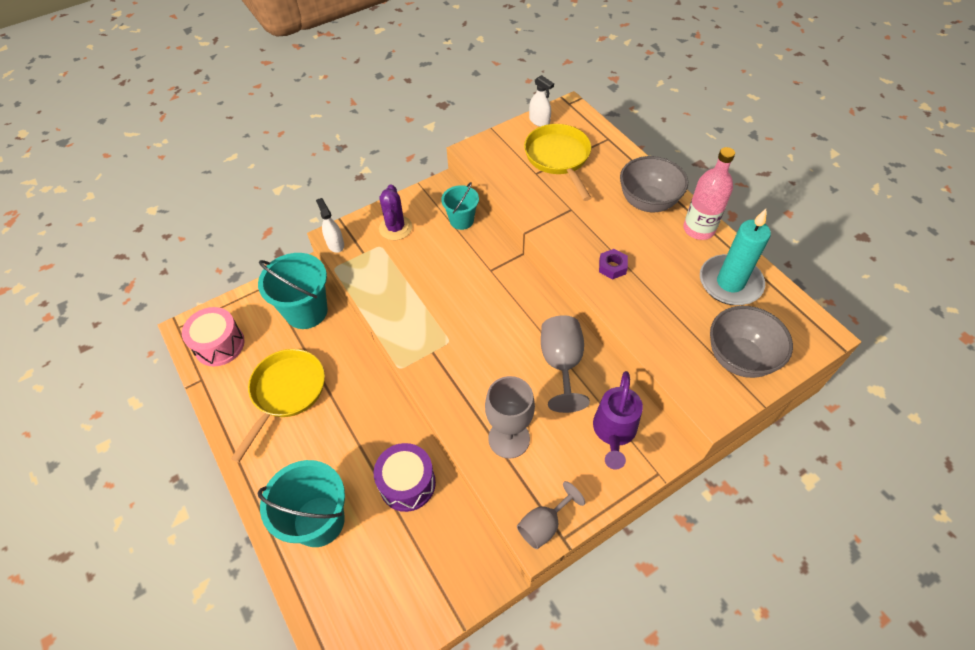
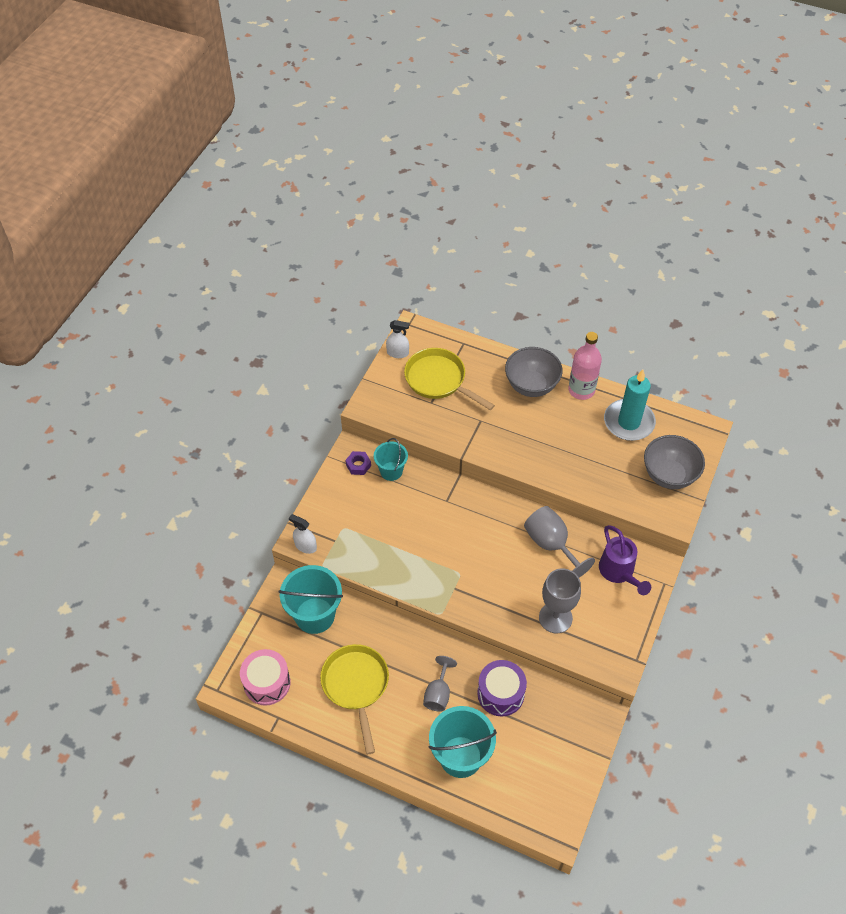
camera: 35 degrees left, 0 degrees up
(395, 228) = (343, 506): purple cactus -> none
(544, 525) = (619, 659): grey goblet -> grey goblet (438, 693)
(612, 267) = (543, 452): purple nut -> purple nut (358, 465)

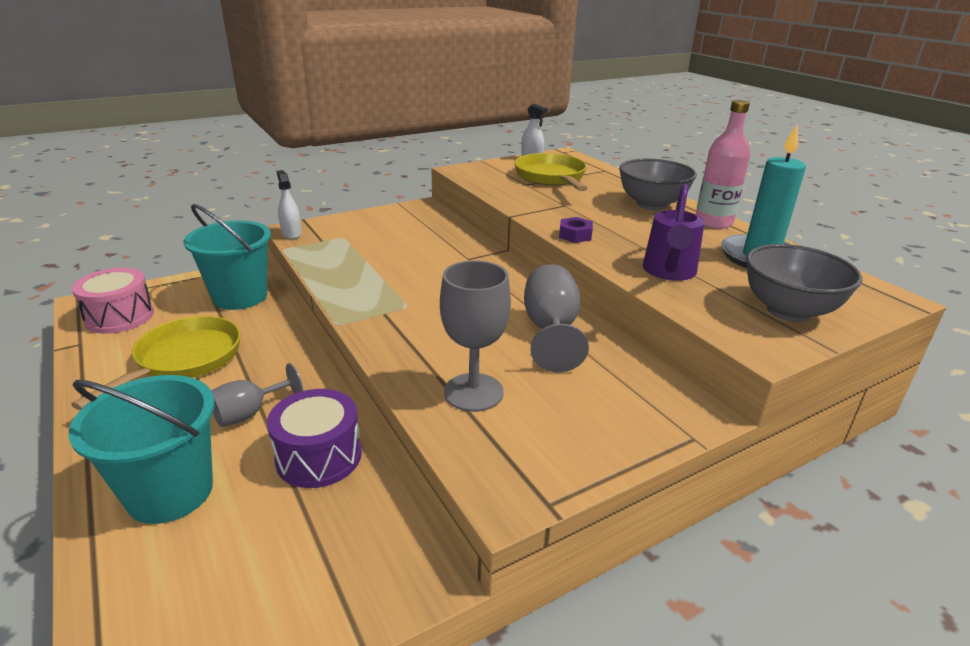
camera: 35 degrees right, 25 degrees down
(358, 465) = (415, 214): purple nut -> purple nut (575, 235)
(391, 471) = (440, 226): turquoise bucket -> none
(619, 572) = (624, 393): purple watering can -> purple watering can (669, 272)

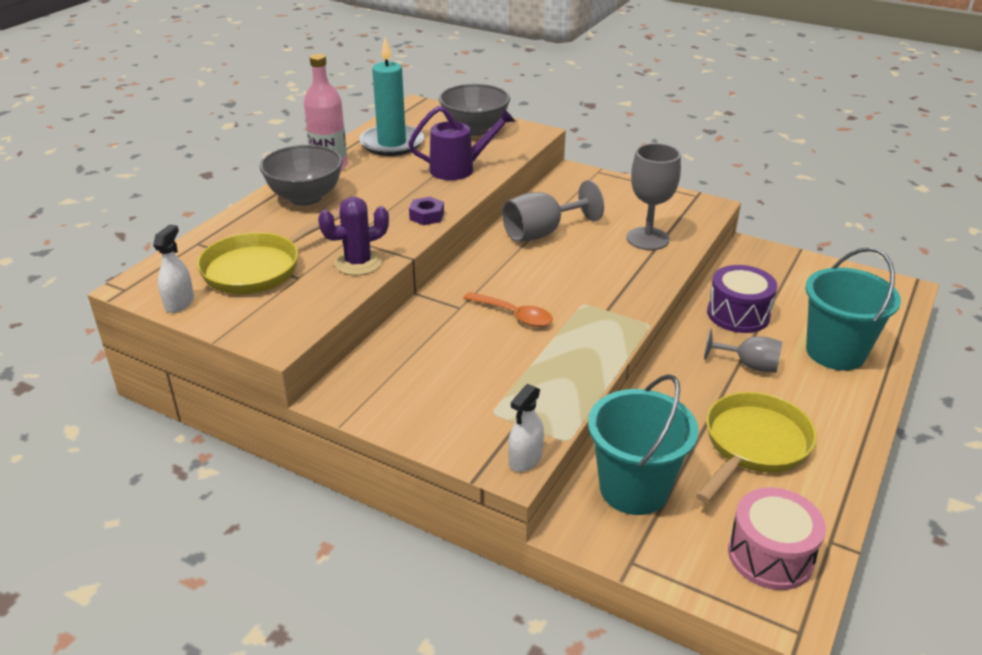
camera: 120 degrees left, 5 degrees up
(184, 360) = (753, 445): yellow pan -> yellow pan turned 135 degrees clockwise
(431, 273) = (514, 315): none -> orange spoon
(524, 200) = (358, 263): none -> purple cactus

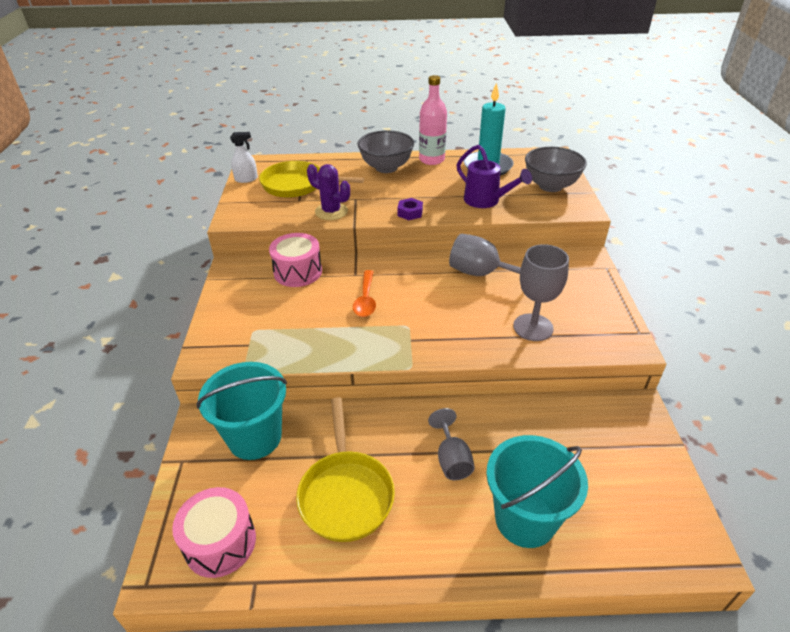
camera: 60 degrees right, 5 degrees up
(408, 346) = (298, 272): none -> pink drum
(525, 459) = (214, 361): white spray bottle -> none
(738, 314) = (520, 430): purple drum -> none
(753, 445) = (346, 494): yellow pan -> yellow pan turned 75 degrees clockwise

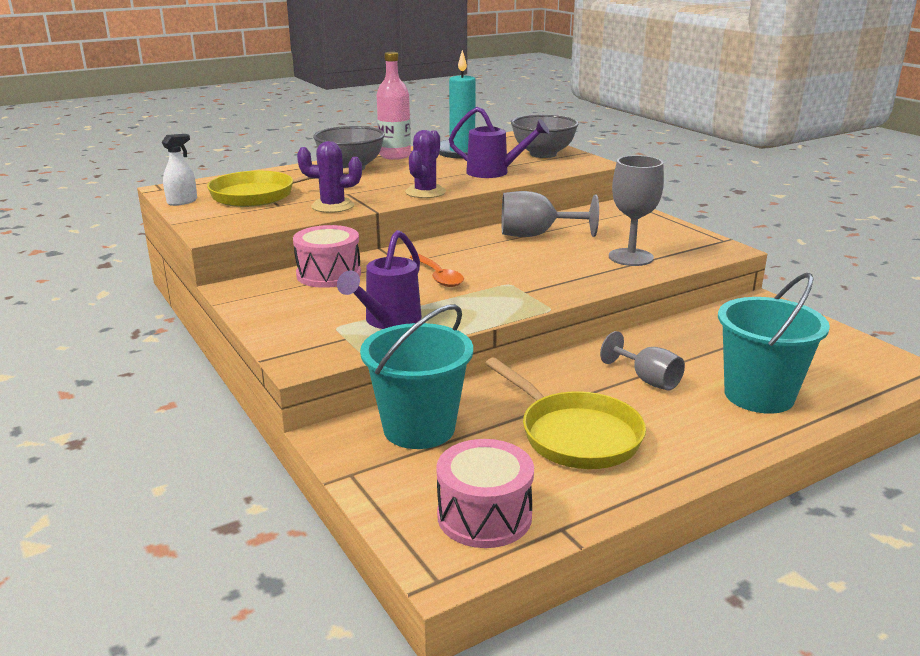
camera: 30 degrees left, 15 degrees down
(290, 337) = (388, 321): none -> purple watering can
(410, 213) = (425, 192): purple nut -> purple cactus

